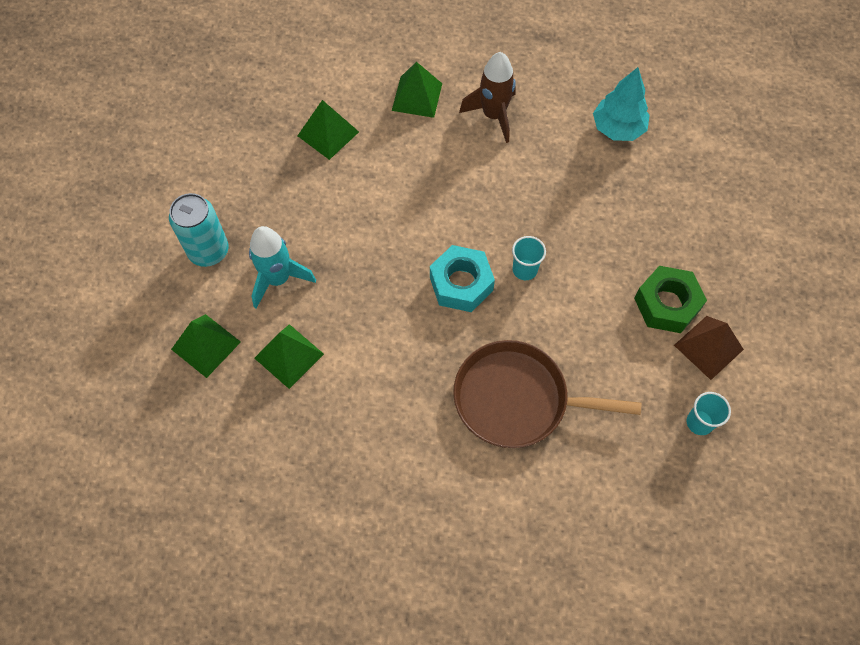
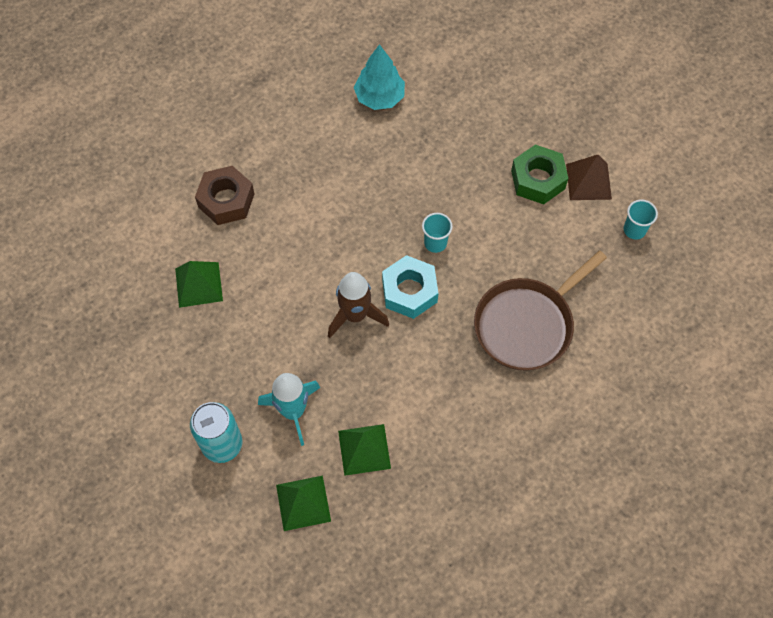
camera: 50 degrees left, 0 degrees up
(417, 96) = (226, 200): green pyramid -> brown nut
(493, 115) = (293, 164): brown rocket -> brown rocket (355, 315)

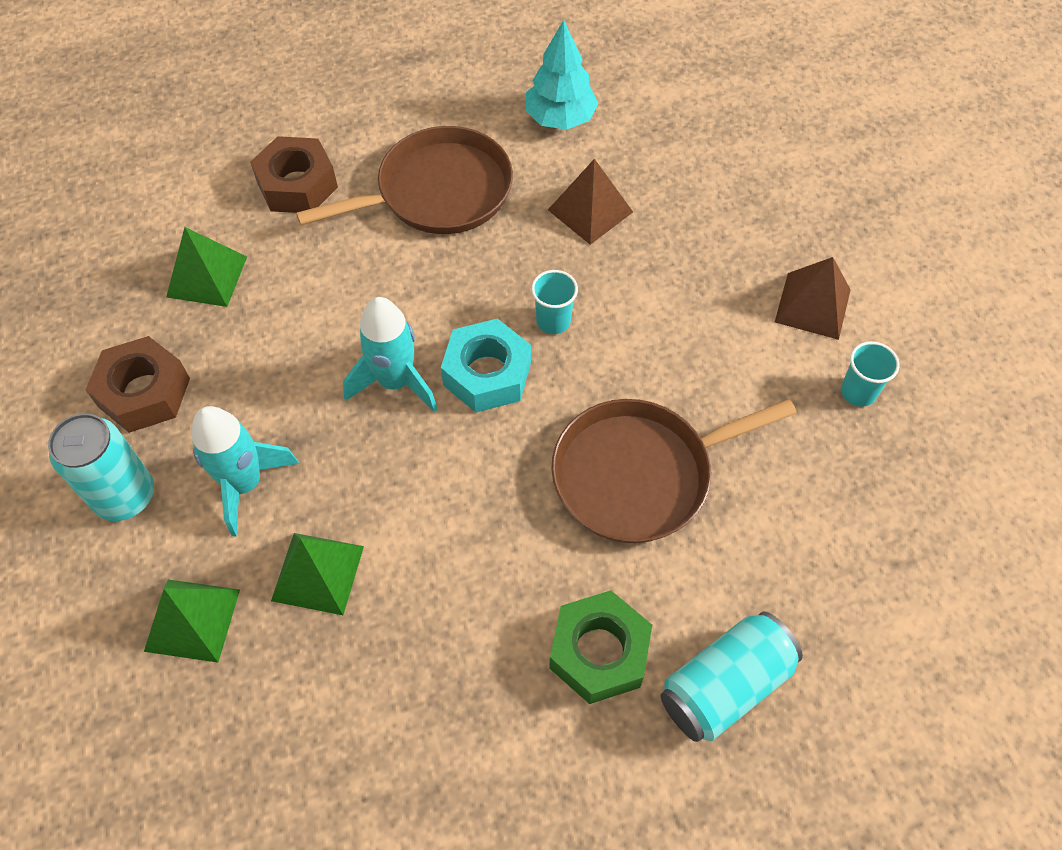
camera: 20 degrees right, 5 degrees down
(199, 375) = (144, 392): none -> brown nut
(322, 176) = (438, 192): none -> brown pan
(355, 315) = (395, 382): brown rocket -> turquoise rocket
(427, 159) = (590, 211): none -> brown pyramid
(538, 179) = (738, 281): green nut -> green nut (599, 652)
(622, 431) = (725, 685): none -> turquoise can

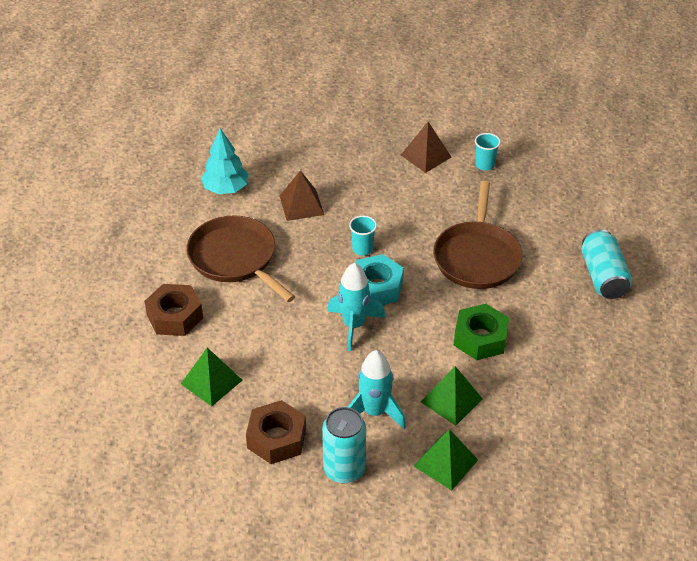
camera: 60 degrees left, 15 degrees down
(438, 192) = (235, 258): brown pan -> brown pan turned 45 degrees counterclockwise
(599, 652) = (562, 311): green nut -> green nut (480, 338)

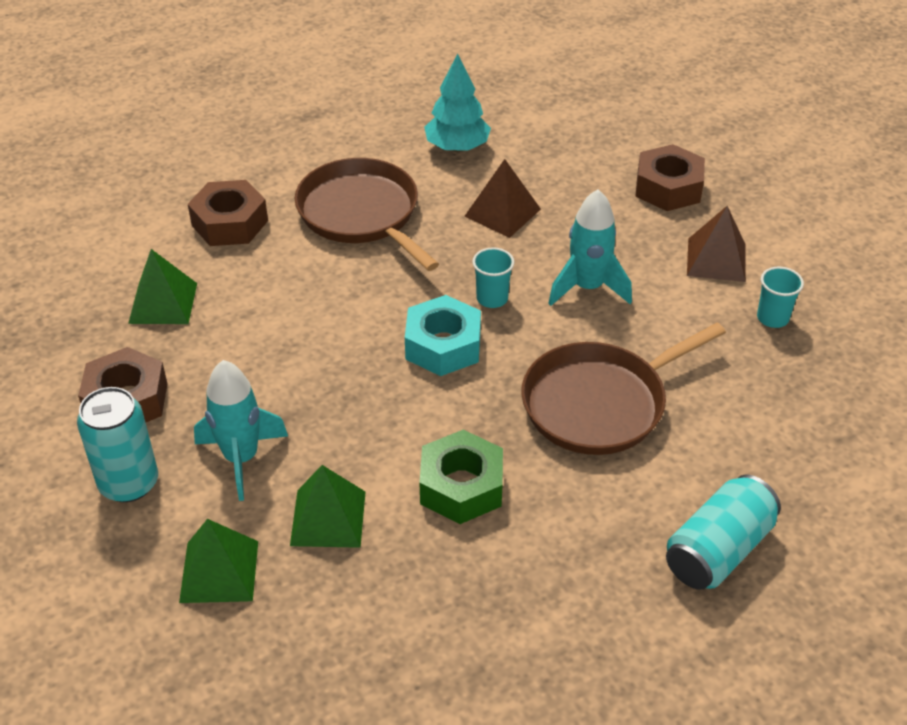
camera: 50 degrees right, 0 degrees up
(235, 258) = (361, 214): brown pan -> brown pan turned 45 degrees counterclockwise
(354, 325) = (361, 362): turquoise rocket -> turquoise rocket (588, 288)
(355, 137) = (668, 188): none -> brown nut

